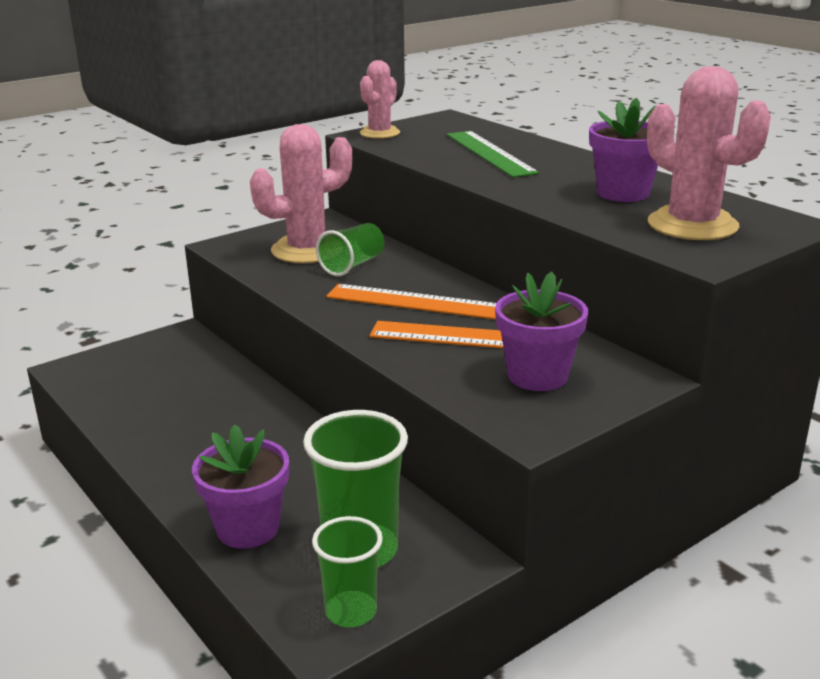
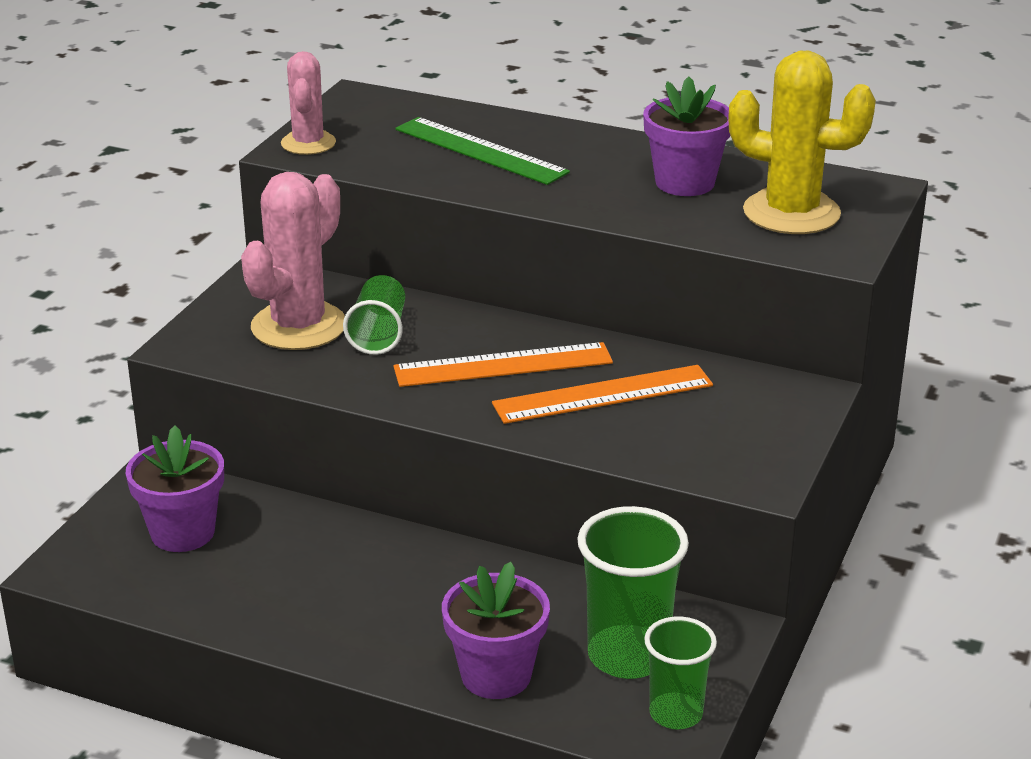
camera: 30 degrees left, 5 degrees up
(537, 376) = (714, 419): purple flower pot -> purple flower pot (182, 532)
(692, 225) = (791, 213): pink cactus -> yellow cactus

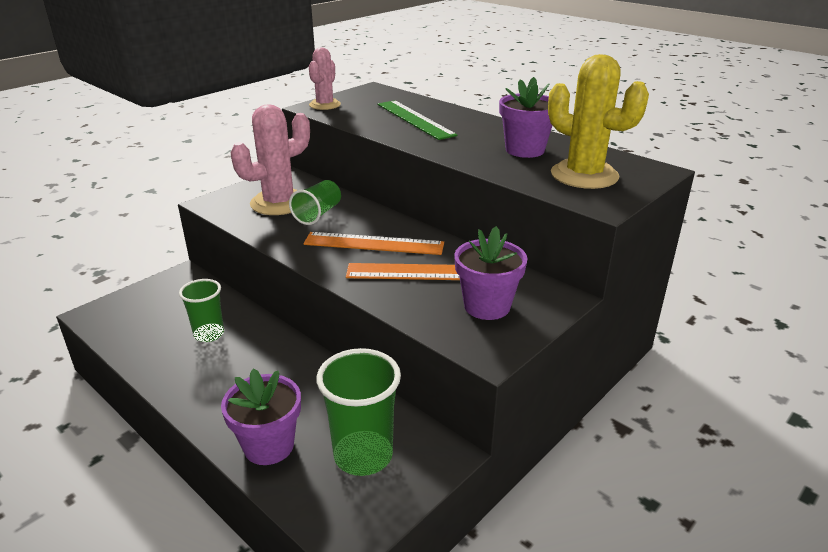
camera: 20 degrees right, 0 degrees up
(182, 532) = (170, 308): purple flower pot -> purple flower pot (487, 306)
(676, 713) = (366, 512): green cup -> green cup (209, 334)

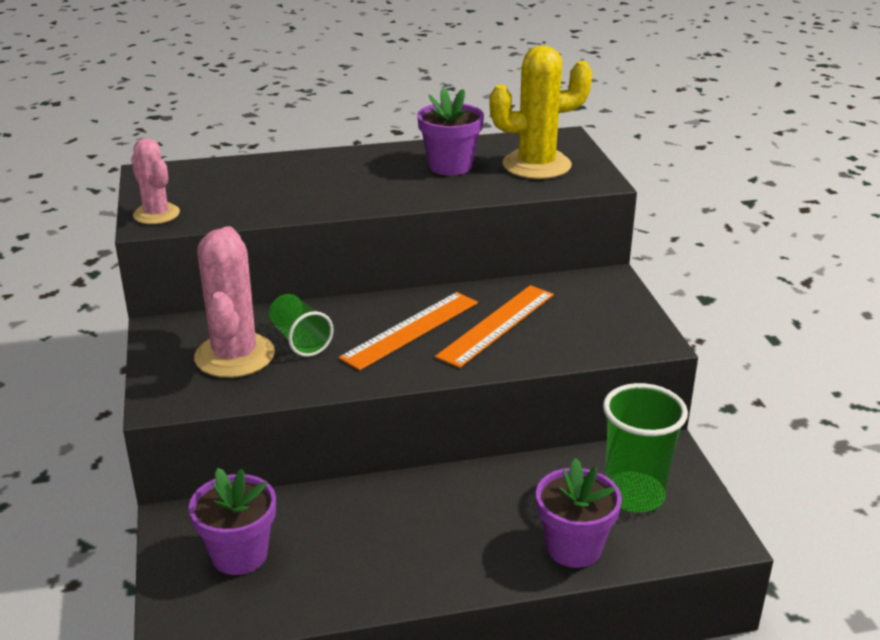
camera: 55 degrees left, 0 degrees up
(209, 334) = (339, 534): green cup -> none
(415, 119) = (290, 184): green ruler -> none
(487, 306) = (587, 316): purple flower pot -> purple flower pot (239, 554)

